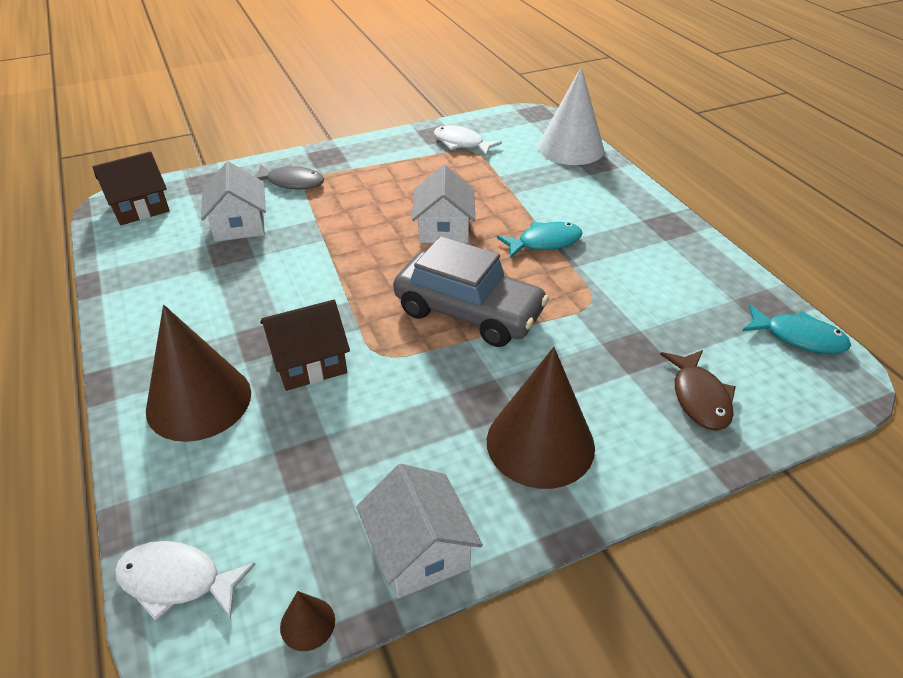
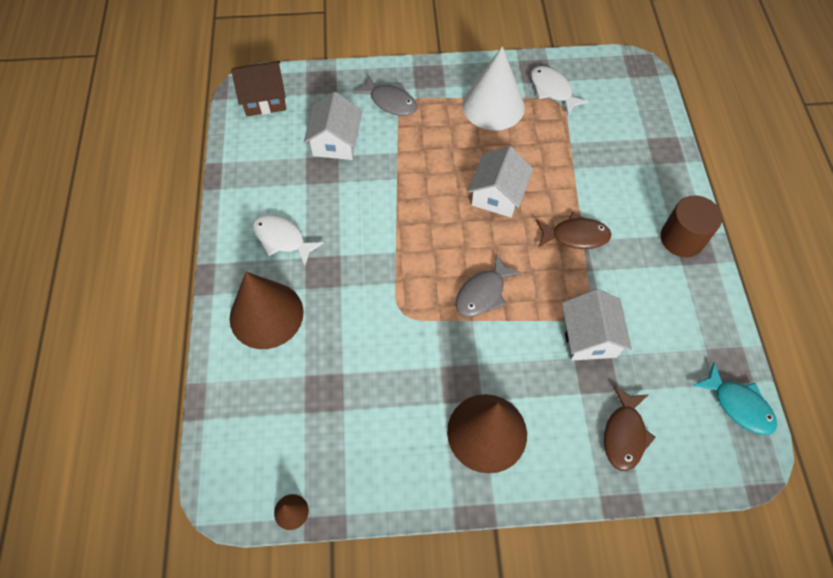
camera: 20 degrees right, 20 degrees up
(177, 581) = (223, 453): white fish -> white fish (282, 239)
(309, 362) = (349, 304): brown house -> none
(419, 550) = (374, 486): white house -> white house (589, 337)
(468, 312) = (483, 293): grey car -> grey fish
(544, 242) = (575, 236): turquoise fish -> brown fish
(570, 148) = (651, 124): white cone -> white cone (493, 106)
(652, 221) = (682, 239): none -> brown cylinder

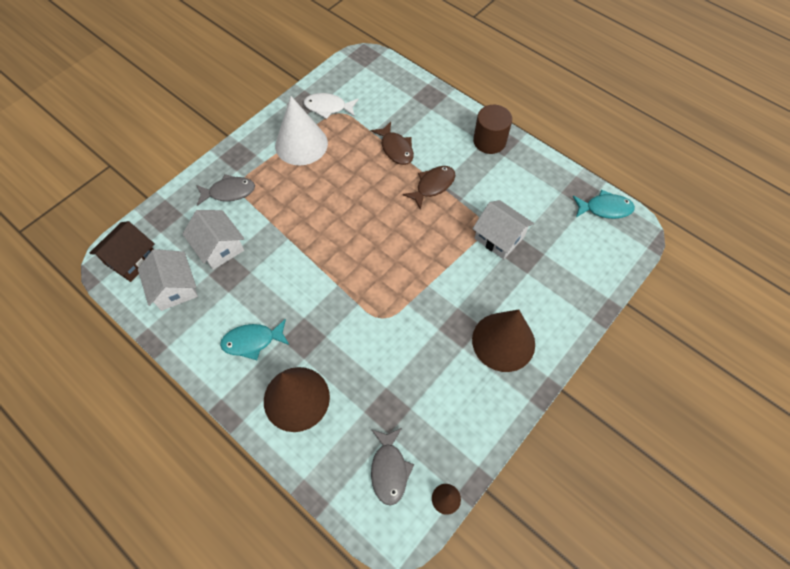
camera: 45 degrees left, 0 degrees up
(282, 239) = (252, 341): white fish -> turquoise fish
(483, 293) = (416, 264): grey fish -> grey fish (389, 469)
(497, 195) = (362, 198): white house -> white house (174, 288)
(624, 434) = (570, 274): brown fish -> brown fish (396, 148)

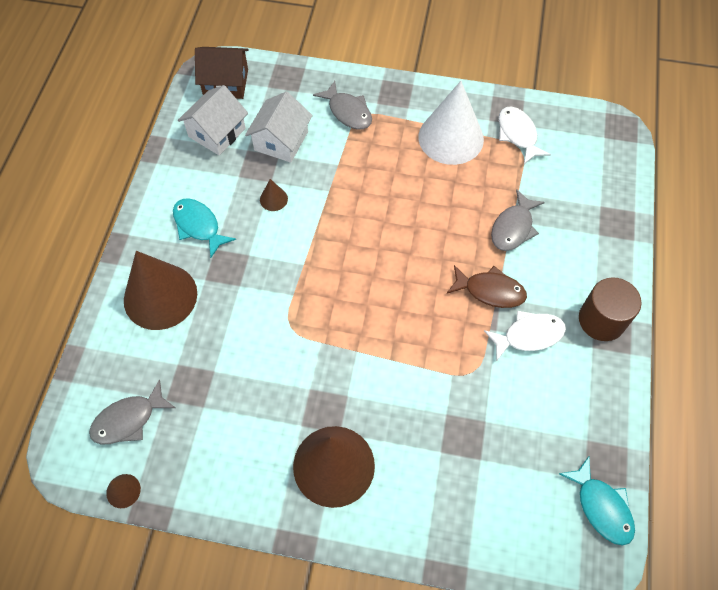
camera: 60 degrees right, 0 degrees up
(267, 277) = (273, 199): none -> brown cone
(396, 148) = (513, 227): brown fish -> grey fish
(477, 183) = (529, 335): none -> white fish
(499, 237) = (469, 397): white house -> none

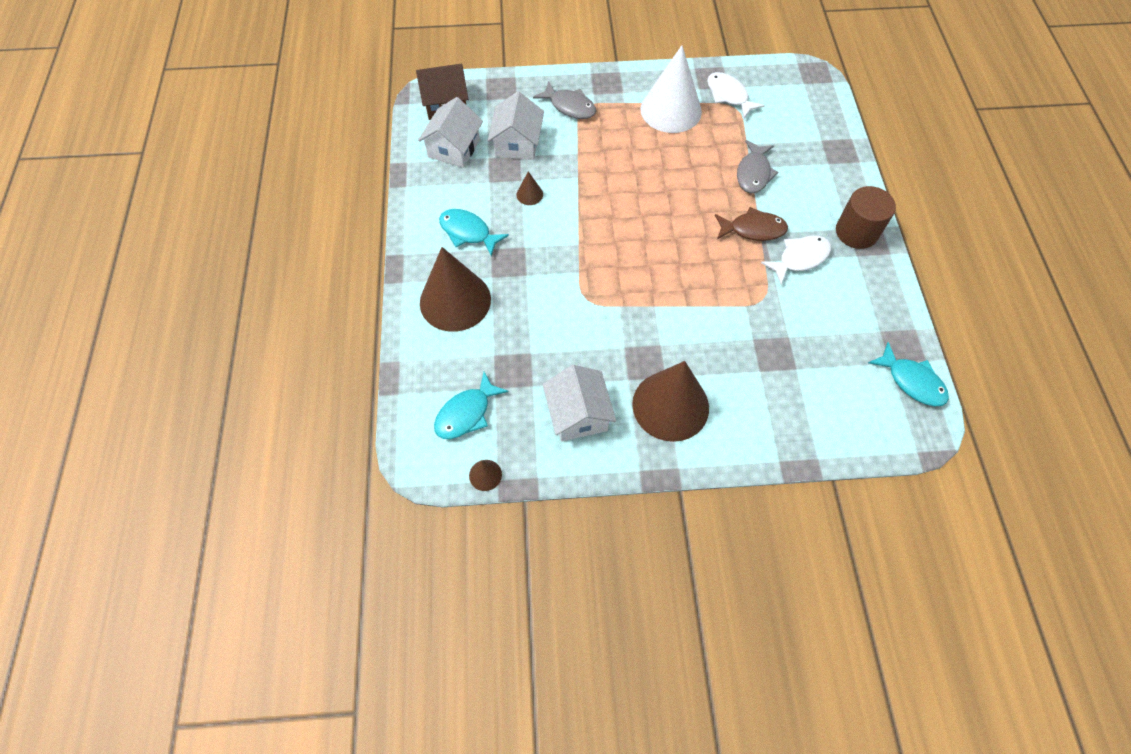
camera: 15 degrees left, 0 degrees up
(128, 419) = (466, 413): grey fish -> turquoise fish
(237, 450) = (578, 414): none -> white house

